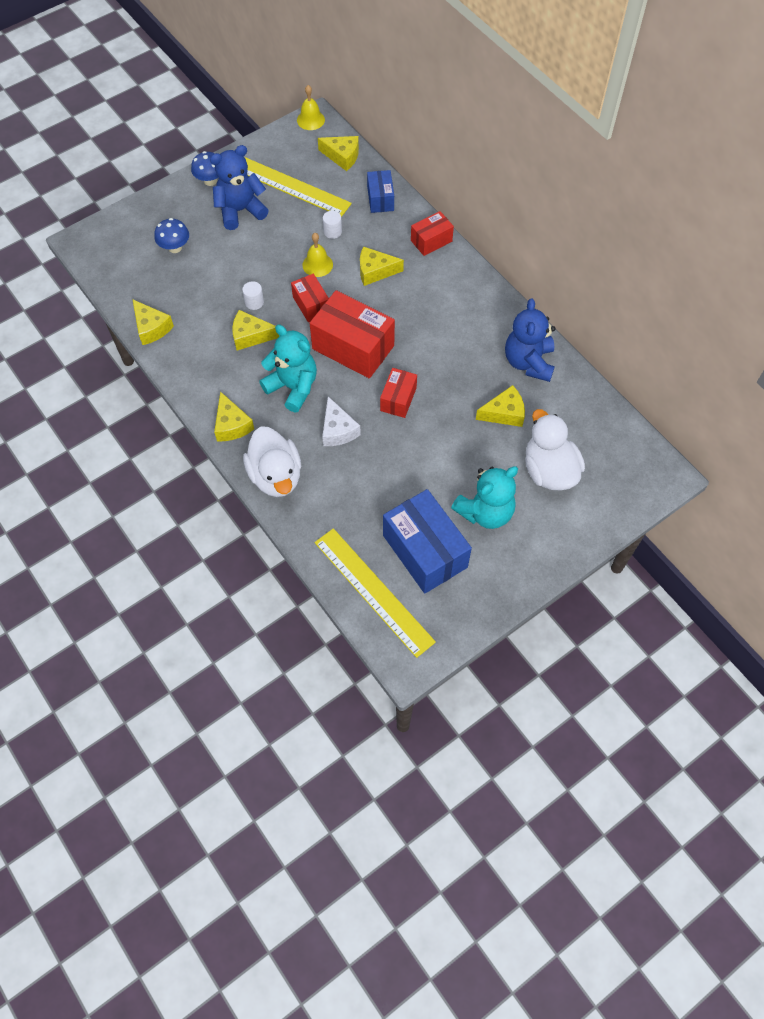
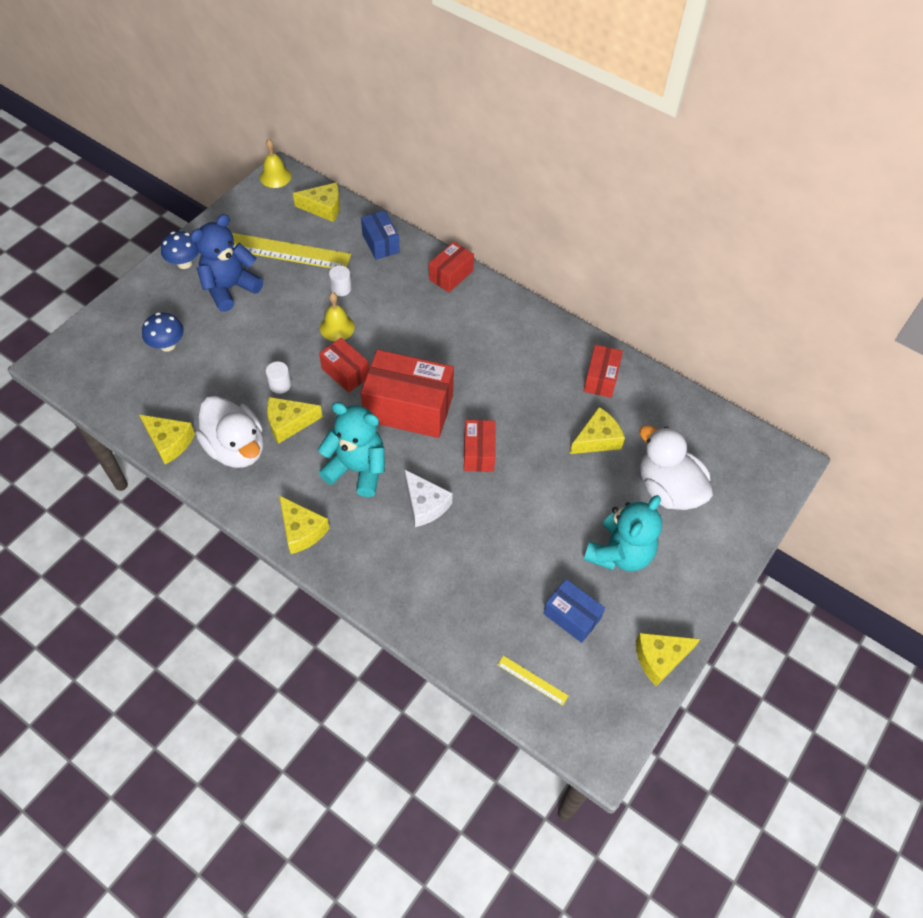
camera: 20 degrees left, 5 degrees down
(276, 476) = (373, 576): white duck -> white duck (236, 448)
(373, 591) = (532, 680): yellow ruler -> yellow ruler, size x0.40
(375, 271) = (403, 320): yellow cheese -> yellow cheese (660, 658)
(425, 551) = (571, 616): blue box -> blue box, size x0.54
(528, 362) = (601, 378): blue teddy bear -> red box

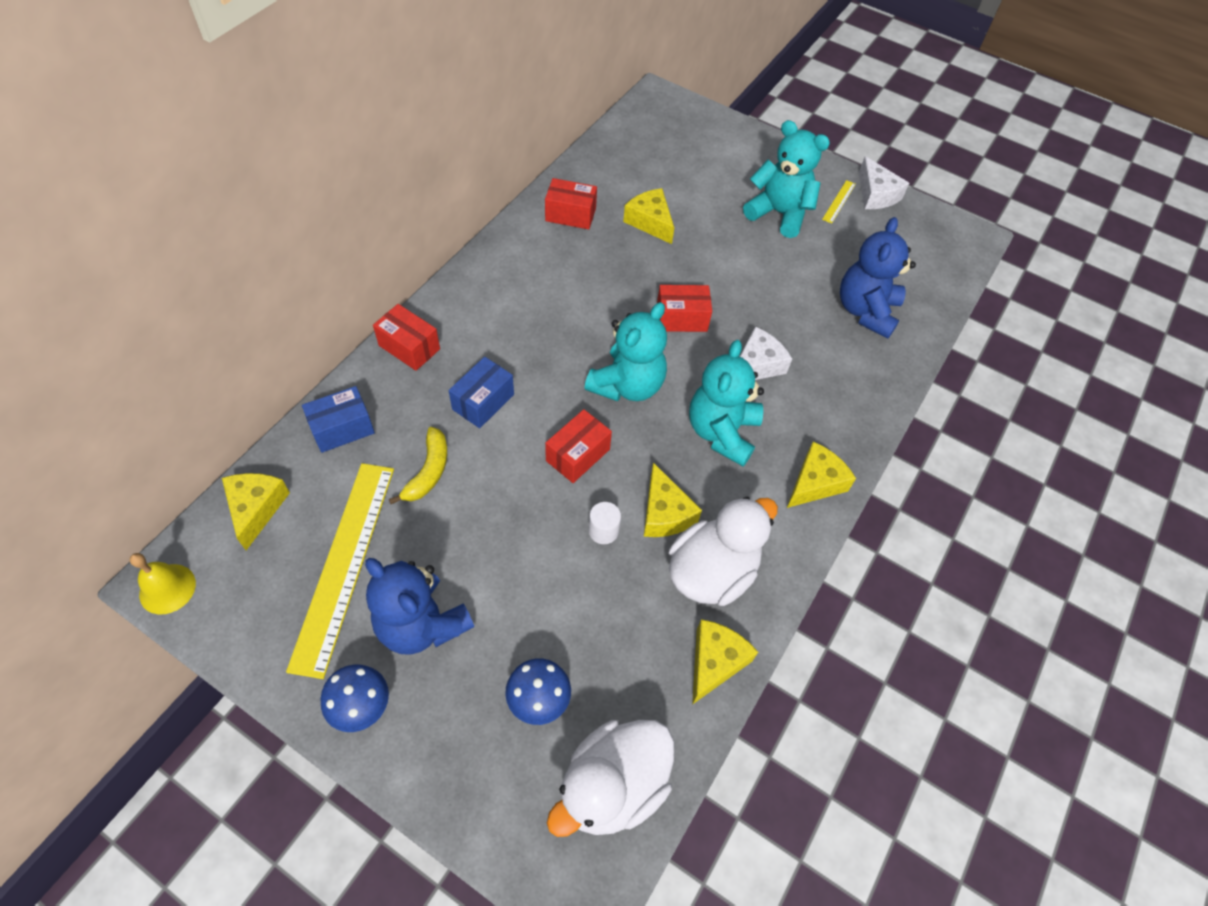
camera: 95 degrees left, 0 degrees up
(337, 327) = (500, 471): yellow bell -> none
(341, 288) = (428, 471): white cylinder -> yellow banana
(408, 408) = (627, 385): red box -> turquoise teddy bear
(488, 611) = (866, 311): none -> blue teddy bear
(532, 680) = (924, 280): yellow ruler -> yellow ruler (839, 201)
(571, 616) = (853, 250): blue box -> blue box (483, 402)
(660, 658) = (876, 194): yellow cheese -> white cheese
(667, 489) = (701, 175): white duck -> white duck (612, 786)

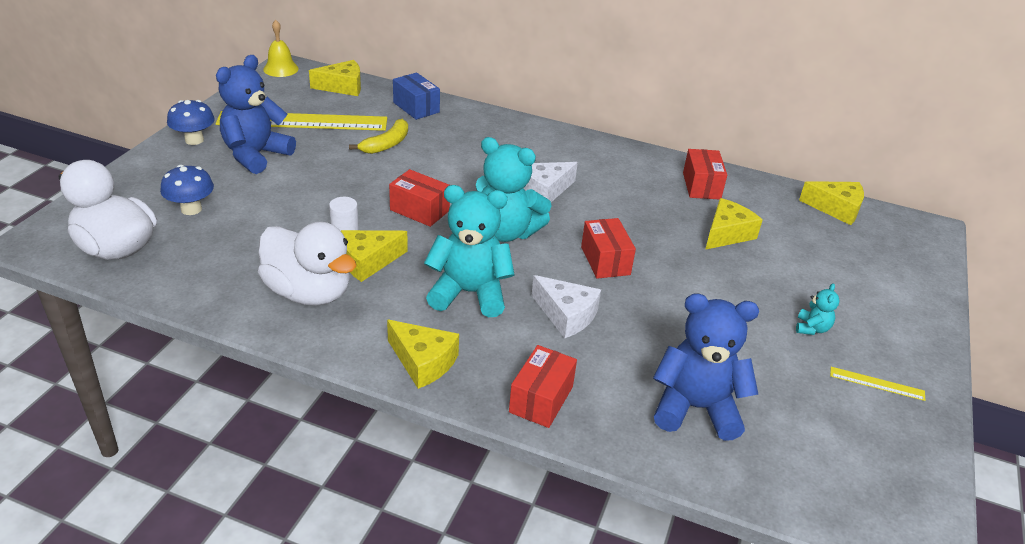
camera: 80 degrees right, 20 degrees down
(409, 347) = (502, 124): red box -> red box (541, 399)
(428, 471) = (386, 144): yellow banana -> yellow banana turned 60 degrees counterclockwise
(483, 402) = (460, 161): blue box -> none
(715, 662) = (217, 297): yellow cheese -> yellow cheese (836, 209)
(779, 213) = (812, 328): turquoise teddy bear -> turquoise teddy bear, size x0.44
(876, 194) = (921, 422): white cheese -> white cheese (545, 190)

